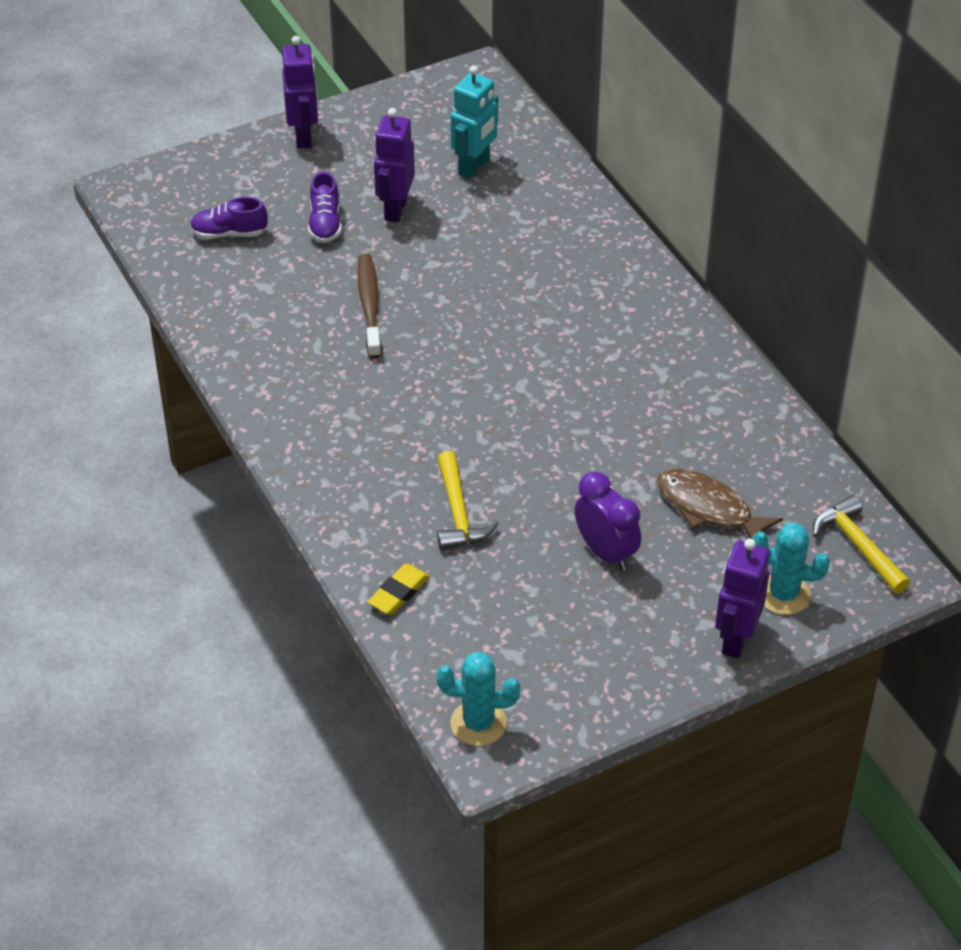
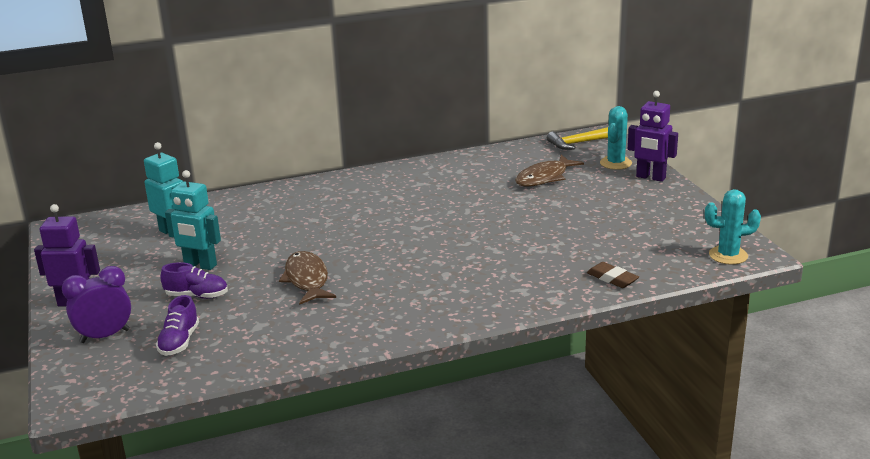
camera: 80 degrees left, 20 degrees down
(369, 305) = (307, 280): brown toothbrush -> brown fish
(395, 209) = (200, 265): purple robot -> turquoise robot
(398, 593) = (612, 278): yellow eraser -> brown eraser
(458, 513) = (537, 254): yellow hammer -> none
(478, 723) = (728, 255): turquoise cactus -> turquoise cactus turned 75 degrees clockwise
(605, 553) = (579, 208): purple clock -> purple clock (105, 336)

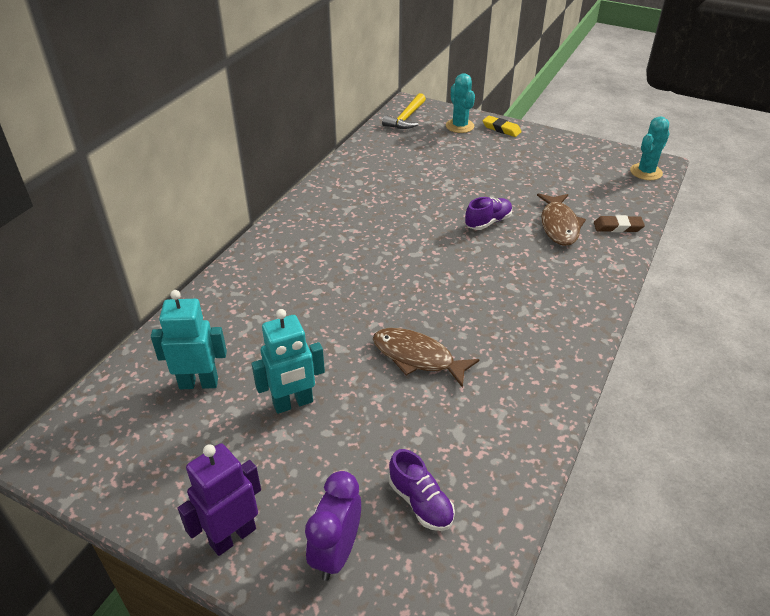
camera: 45 degrees left, 15 degrees up
(197, 296) = (348, 439): purple shoe -> purple shoe (488, 222)
(544, 177) = (433, 160): brown fish -> brown fish (559, 225)
(650, 177) = (501, 129): purple robot -> yellow eraser

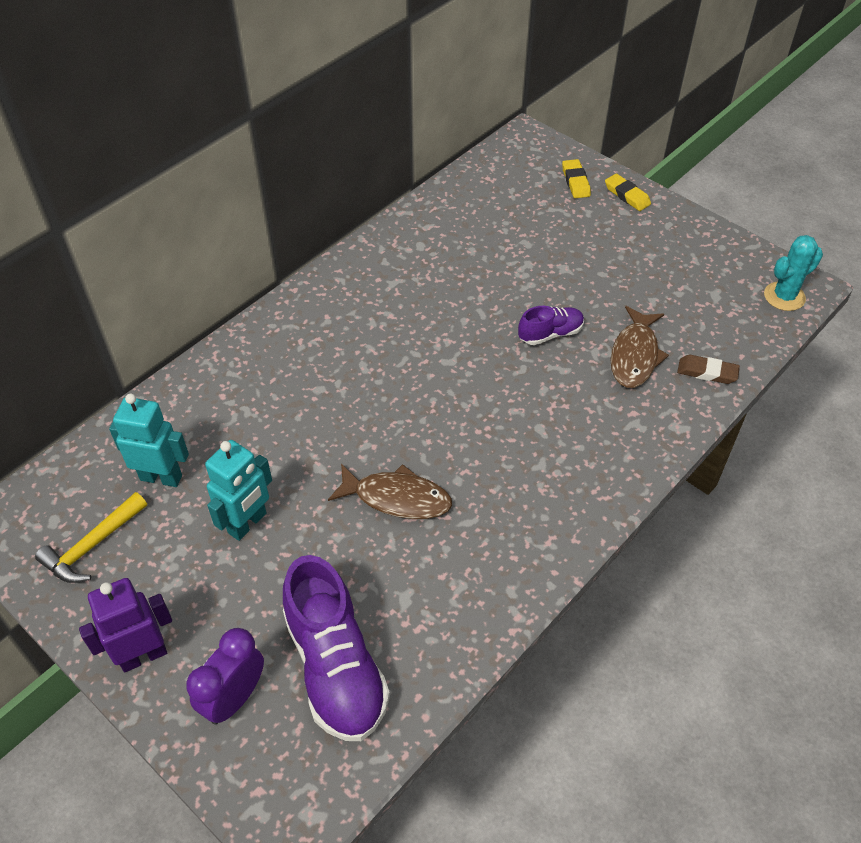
camera: 15 degrees right, 10 degrees up
(293, 403) = (248, 523): turquoise robot -> turquoise robot turned 45 degrees counterclockwise
(406, 118) = (513, 158): yellow hammer -> yellow hammer (92, 545)
(417, 357) = (397, 498): brown fish -> brown fish turned 150 degrees clockwise
(420, 502) = (335, 666): purple shoe -> purple shoe, size x1.95
(460, 126) = (575, 182): turquoise cactus -> yellow eraser

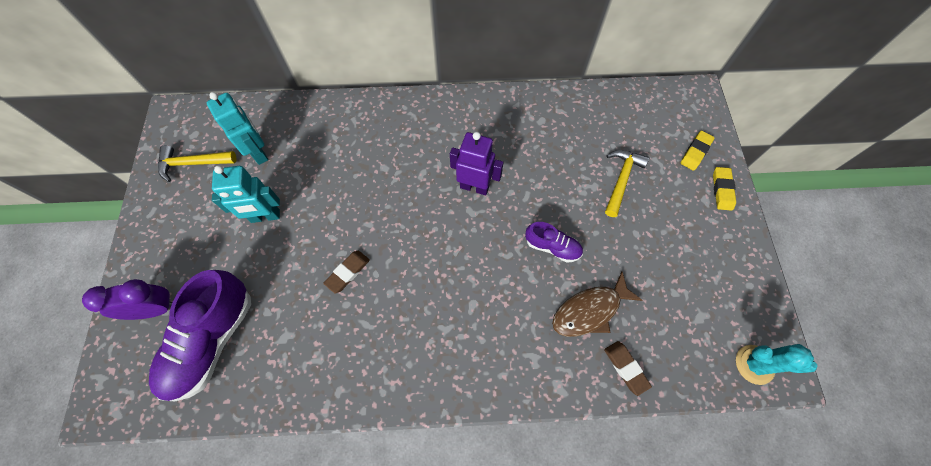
camera: 45 degrees right, 15 degrees up
(143, 655) = (149, 244): purple robot -> purple robot (474, 187)
(397, 498) = (348, 272): brown fish -> brown eraser
(544, 243) = (621, 180): none -> yellow hammer

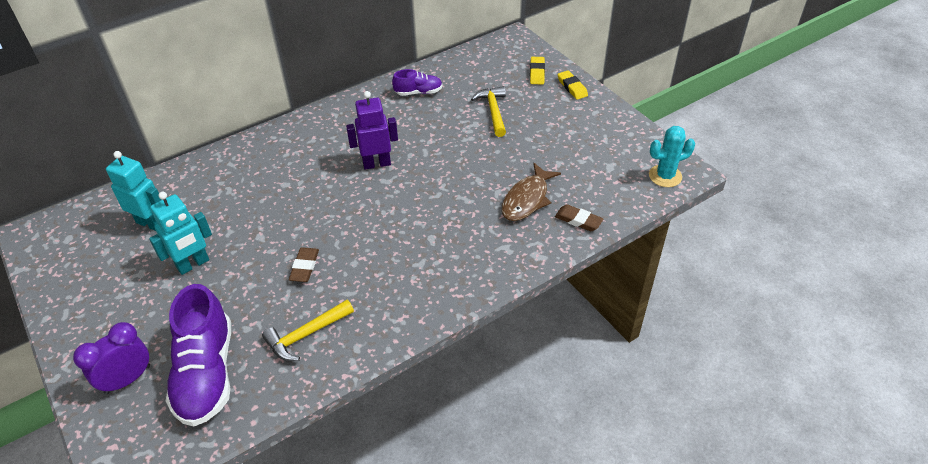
camera: 30 degrees left, 20 degrees down
(193, 163) = (84, 259): yellow hammer -> yellow hammer (306, 334)
(552, 247) = (469, 174): purple shoe -> purple shoe (418, 92)

